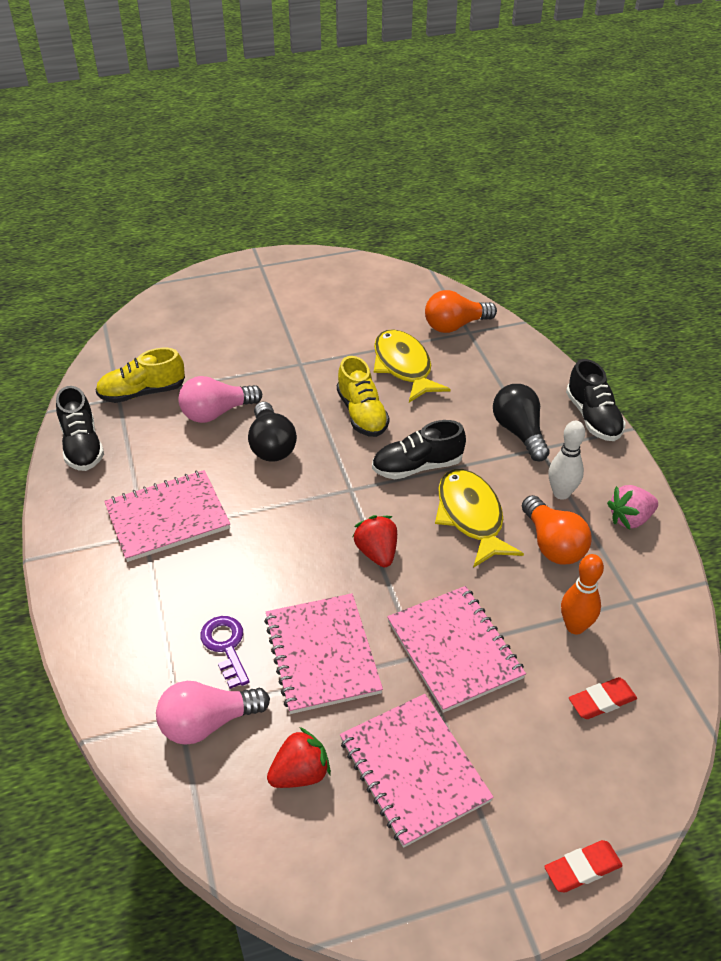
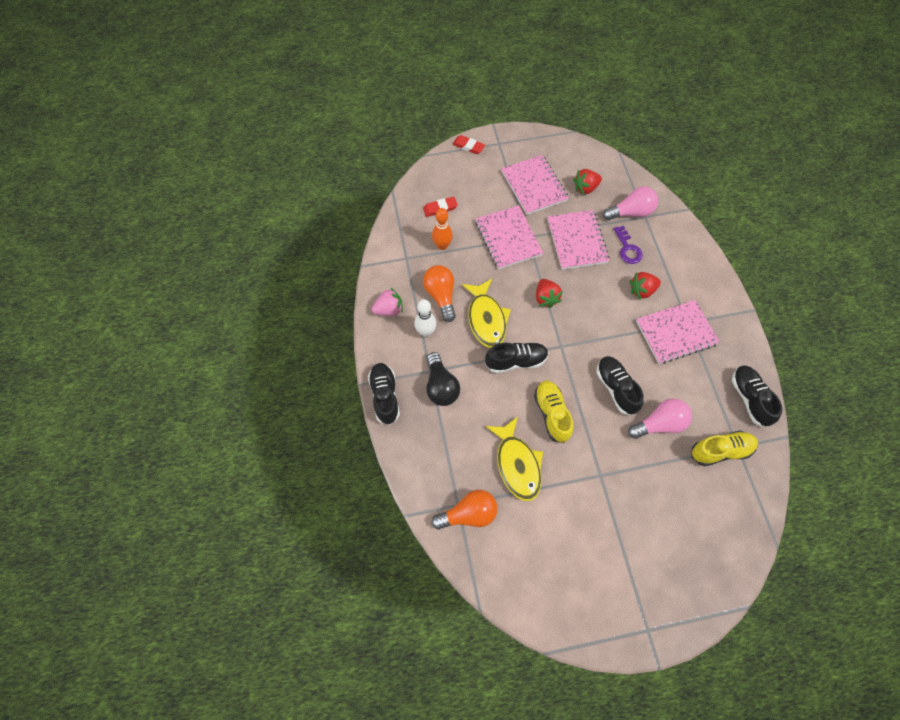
camera: 175 degrees left, 20 degrees up
(211, 575) = (642, 290): none -> red strawberry
(271, 445) = (616, 388): black light bulb -> black shoe
(582, 868) = (468, 146): red eraser -> red eraser turned 45 degrees clockwise

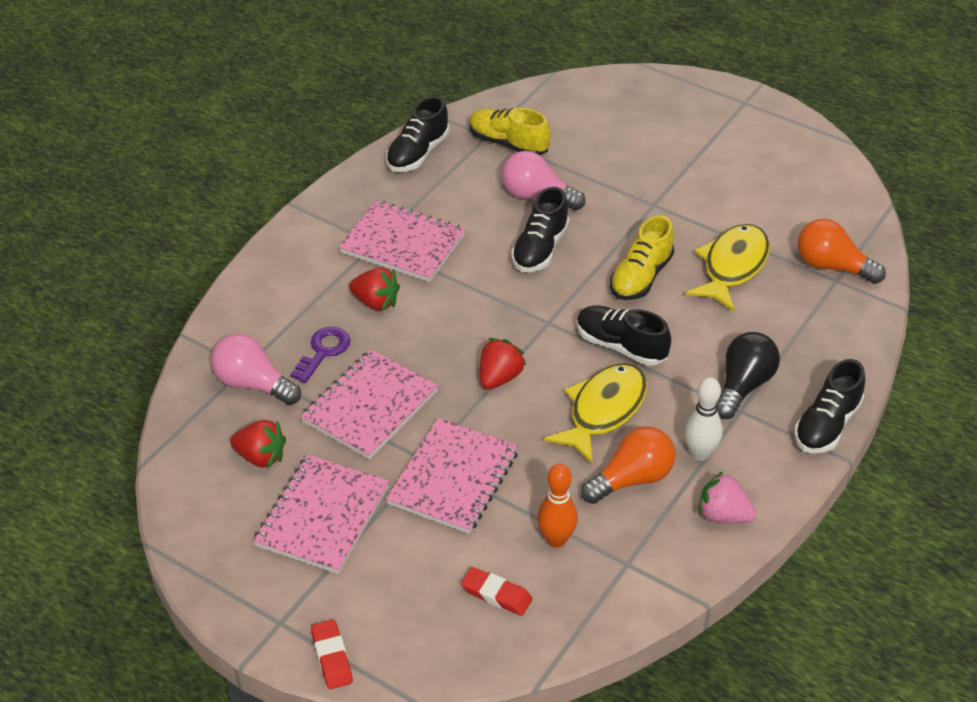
camera: 135 degrees left, 20 degrees down
(441, 296) = (632, 479): orange light bulb -> orange light bulb turned 150 degrees counterclockwise

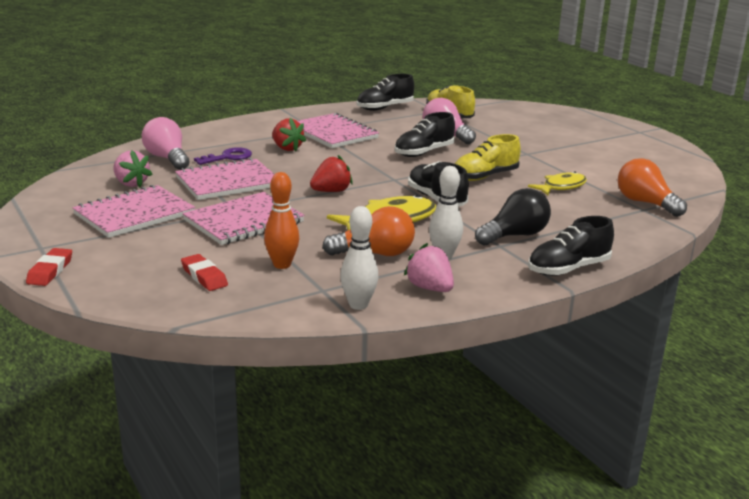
camera: 25 degrees right, 20 degrees down
(261, 457) = (131, 184): red strawberry -> pink strawberry
(677, 572) = (358, 305): none -> white bowling pin
(732, 267) = (561, 187): yellow fish -> yellow fish, size x0.65

